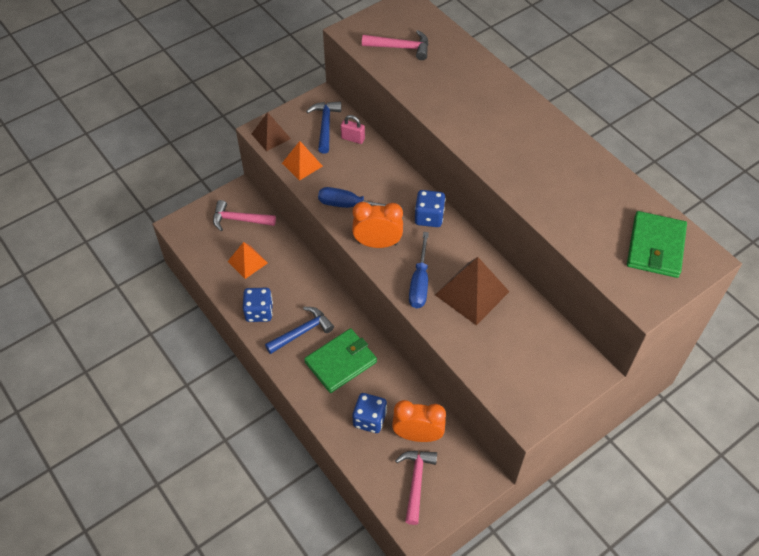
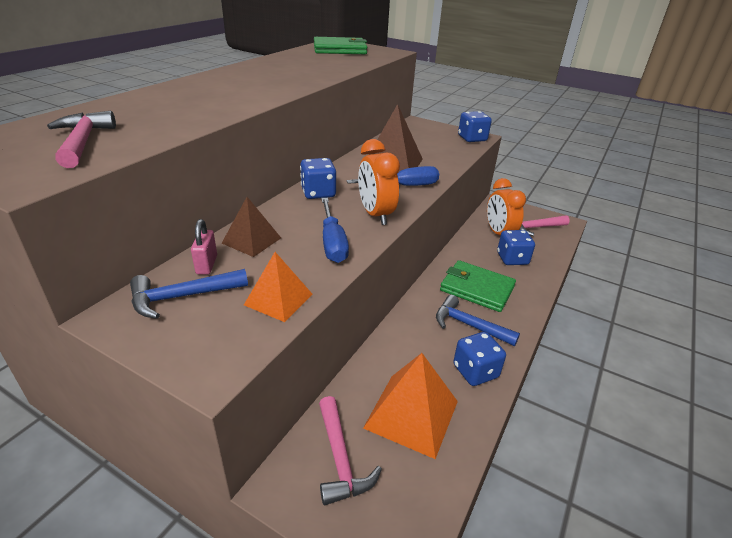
camera: 115 degrees left, 20 degrees down
(247, 262) = (411, 414): orange pyramid -> orange pyramid, size x1.63
(271, 136) = (223, 354): brown pyramid -> brown pyramid (251, 240)
(521, 407) = (472, 138): none -> blue dice

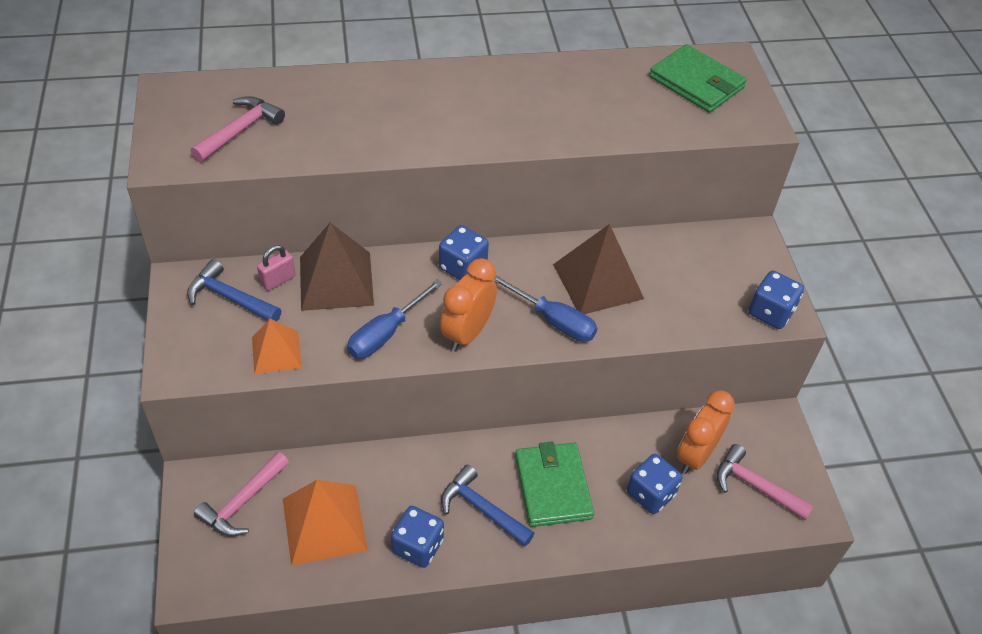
camera: 50 degrees right, 15 degrees up
(251, 240) = (336, 280): brown pyramid -> brown pyramid, size x1.63
(468, 325) = (481, 509): blue hammer -> blue hammer turned 45 degrees counterclockwise

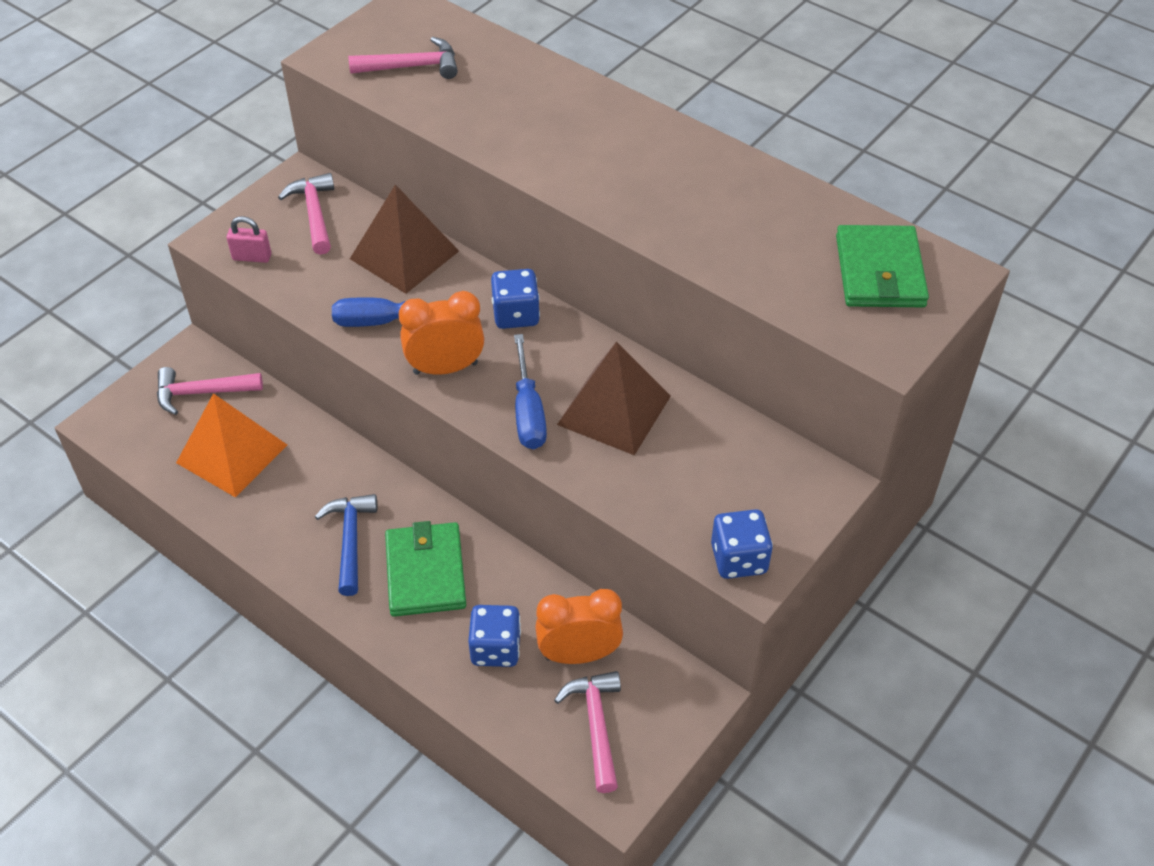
camera: 50 degrees right, 0 degrees up
(229, 298) = (314, 213): blue hammer -> pink hammer
(276, 352) = (292, 276): orange pyramid -> none
(278, 280) = (364, 224): pink padlock -> pink padlock (252, 257)
(418, 546) = (271, 525): blue dice -> none
(553, 486) = (426, 572): green wallet -> green wallet turned 45 degrees counterclockwise

